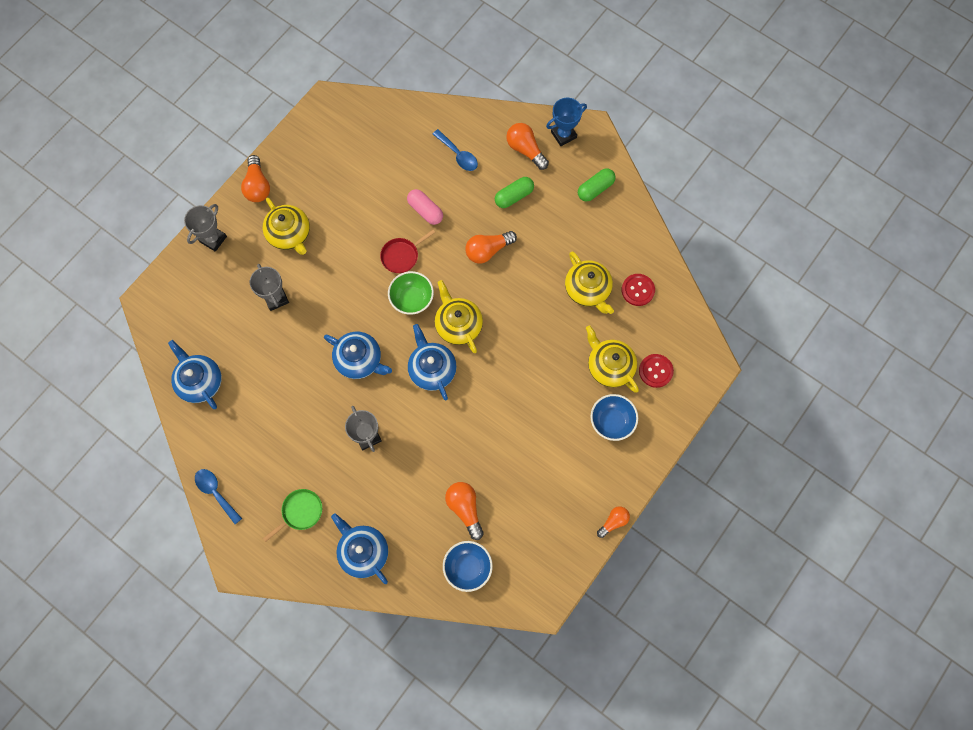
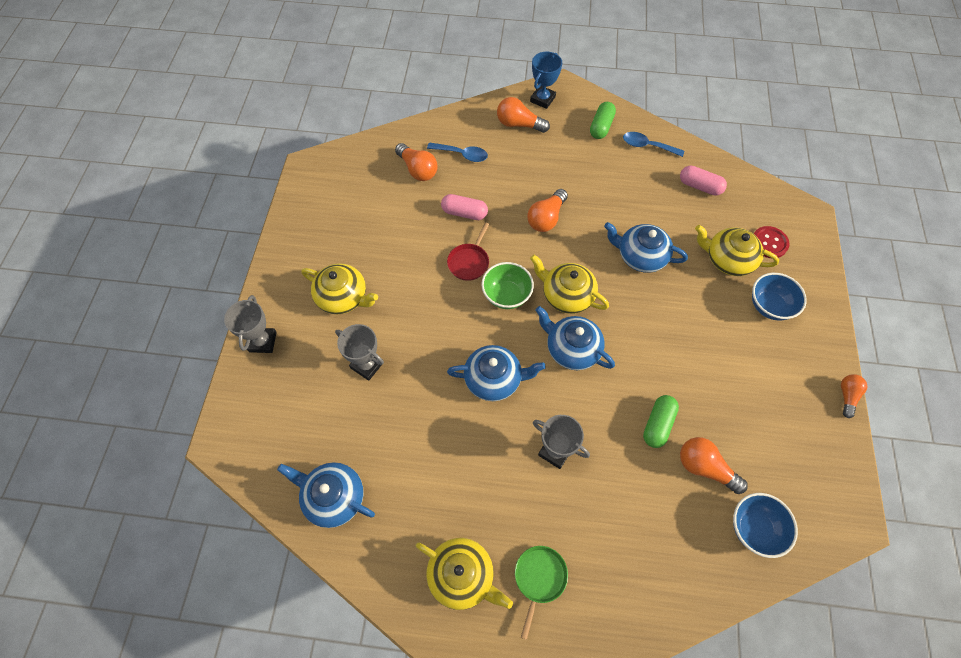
camera: 30 degrees left, 10 degrees down
(216, 493) = (429, 616): blue spoon -> blue spoon (647, 146)
(257, 186) = (282, 269): orange light bulb -> orange light bulb (417, 170)
(363, 551) = (637, 580): blue teapot -> blue teapot (640, 256)
(514, 196) = (536, 164): green capsule -> green capsule (658, 424)
(588, 290) = (658, 207): yellow teapot -> yellow teapot (462, 575)
(637, 290) = (700, 186): red button -> pink capsule

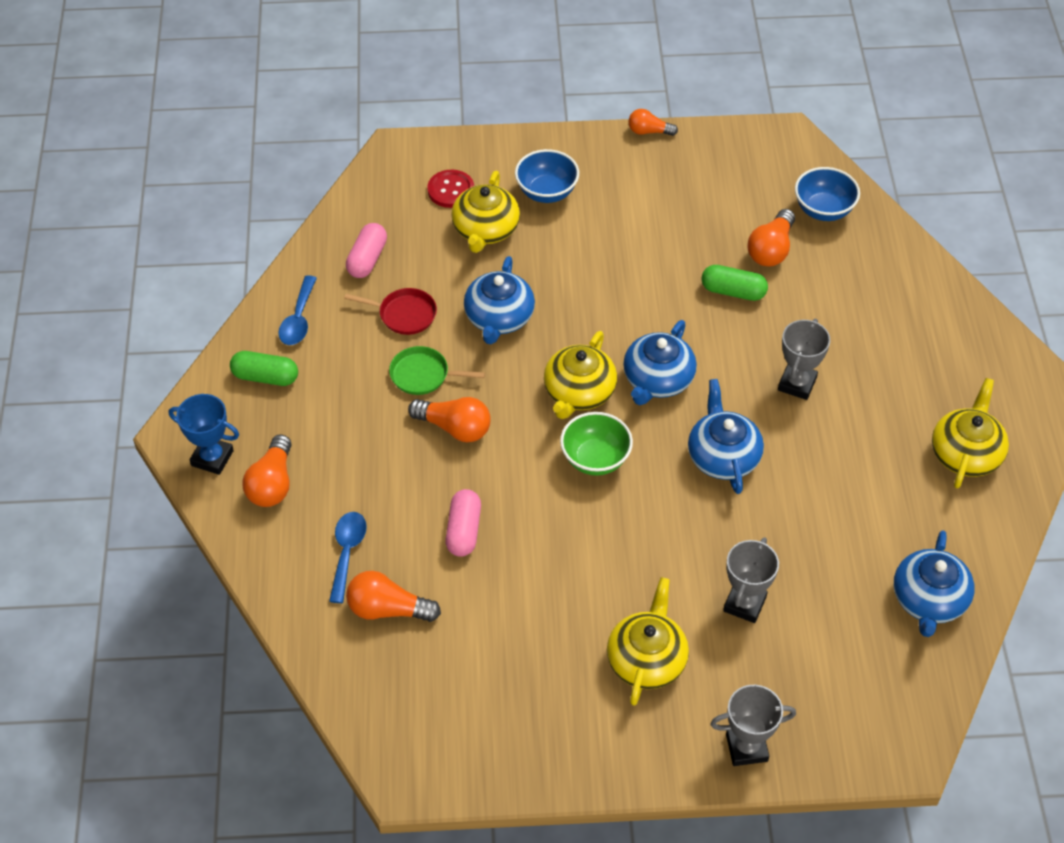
camera: 100 degrees left, 10 degrees down
(417, 170) = (388, 609): orange light bulb -> orange light bulb turned 120 degrees counterclockwise
(469, 262) = (550, 511): red pan -> red pan (404, 314)
(539, 578) = (941, 384): green pan -> green pan (423, 375)

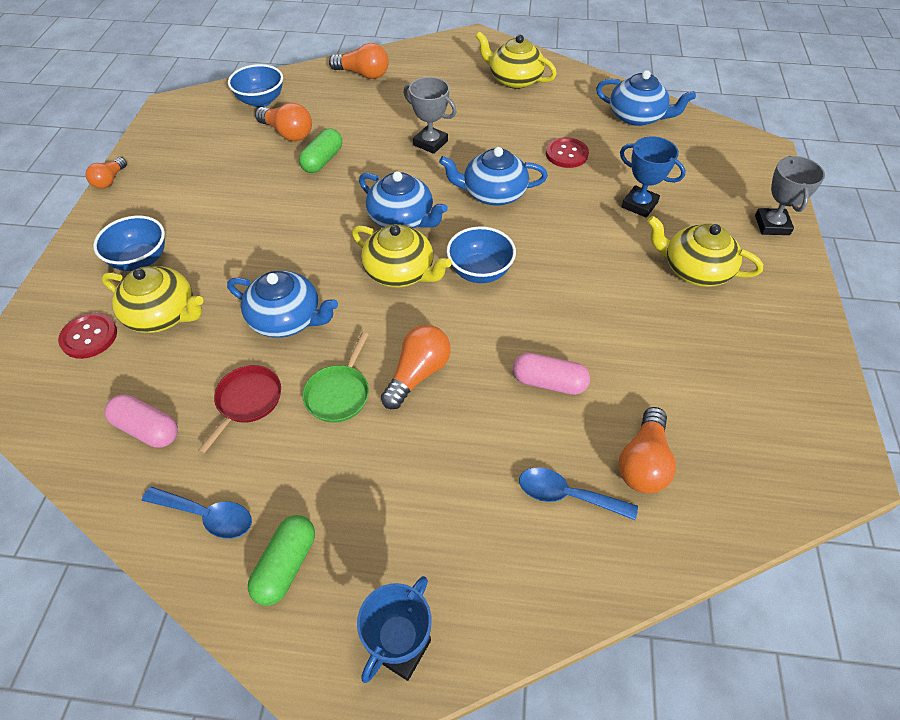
camera: 80 degrees left, 0 degrees up
(272, 484) = (457, 571): orange light bulb -> orange light bulb (363, 74)
(595, 459) = (480, 272): green bowl -> blue bowl
(744, 604) = (639, 205): grey trophy -> blue trophy
(820, 524) = (566, 154): none -> red button

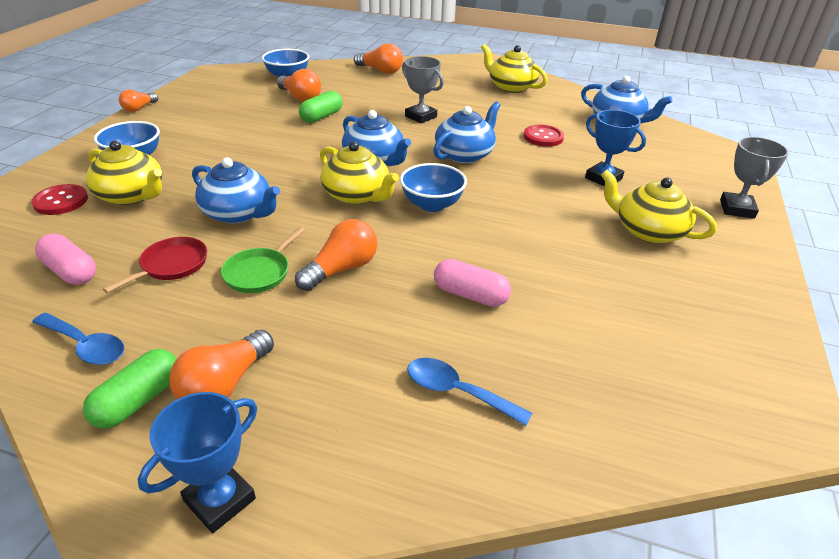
camera: 10 degrees right, 15 degrees down
(493, 193) = (465, 154): blue teapot -> blue teapot turned 120 degrees clockwise
(643, 462) = (551, 377): orange light bulb -> orange light bulb (225, 385)

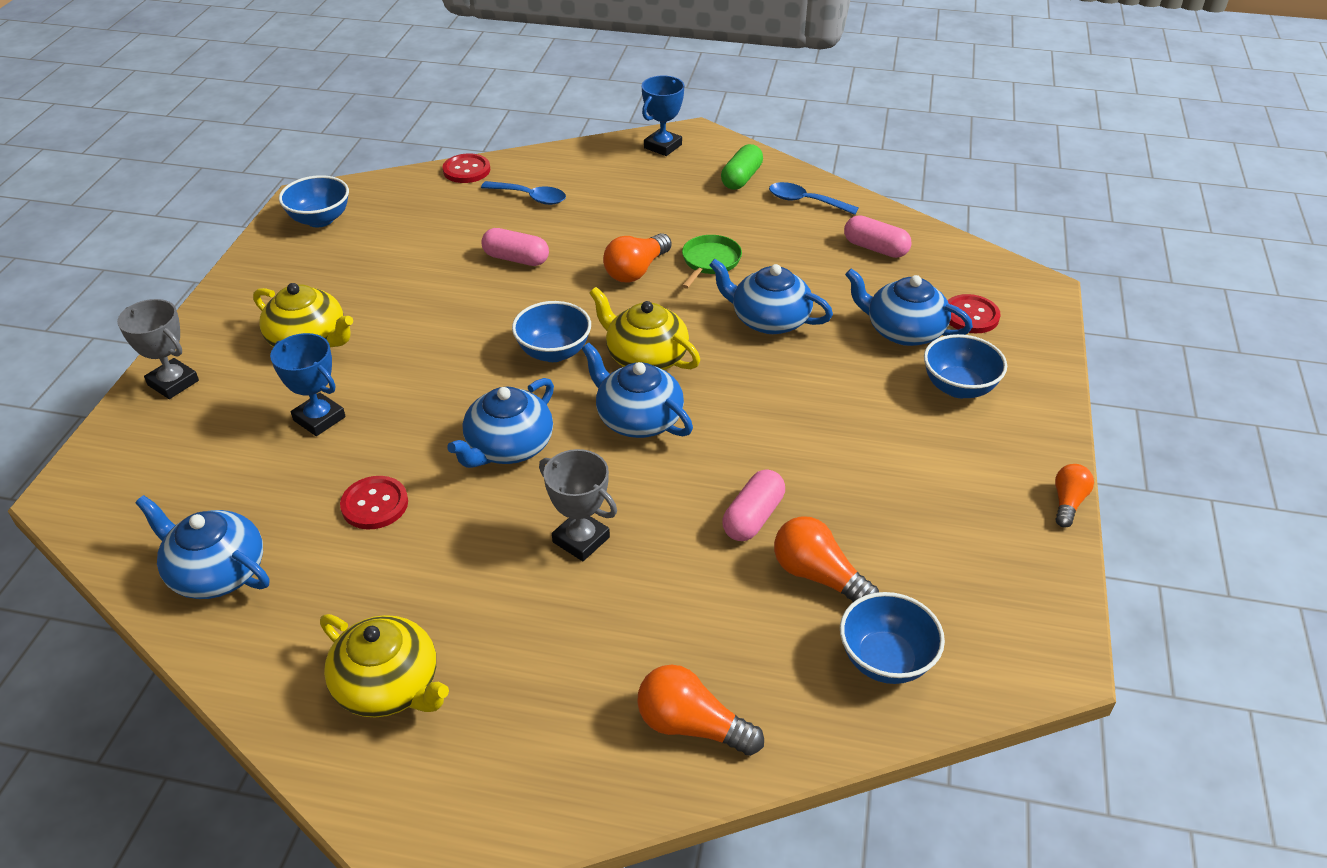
camera: 175 degrees right, 5 degrees up
(132, 195) = (903, 331): yellow teapot -> blue teapot
(171, 265) = (793, 261): red pan -> none
(225, 385) = (691, 189): orange light bulb -> none
(321, 116) = (753, 517): green capsule -> pink capsule
(565, 467) = (466, 170): none -> red button
(737, 209) = (173, 383): grey trophy -> grey trophy turned 60 degrees counterclockwise
(739, 378) = (320, 219): none -> blue bowl

